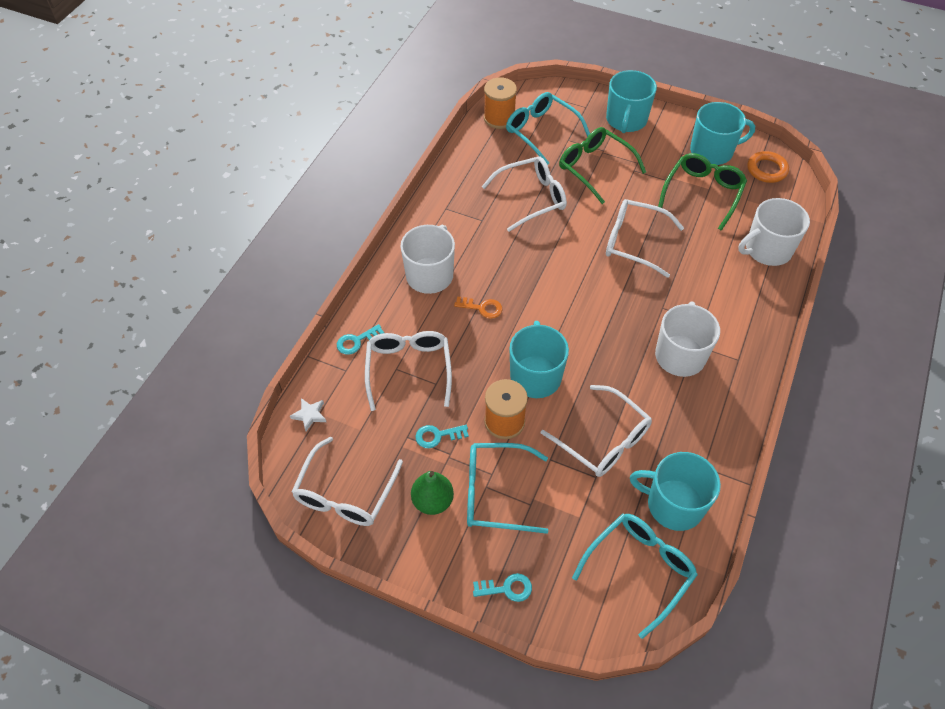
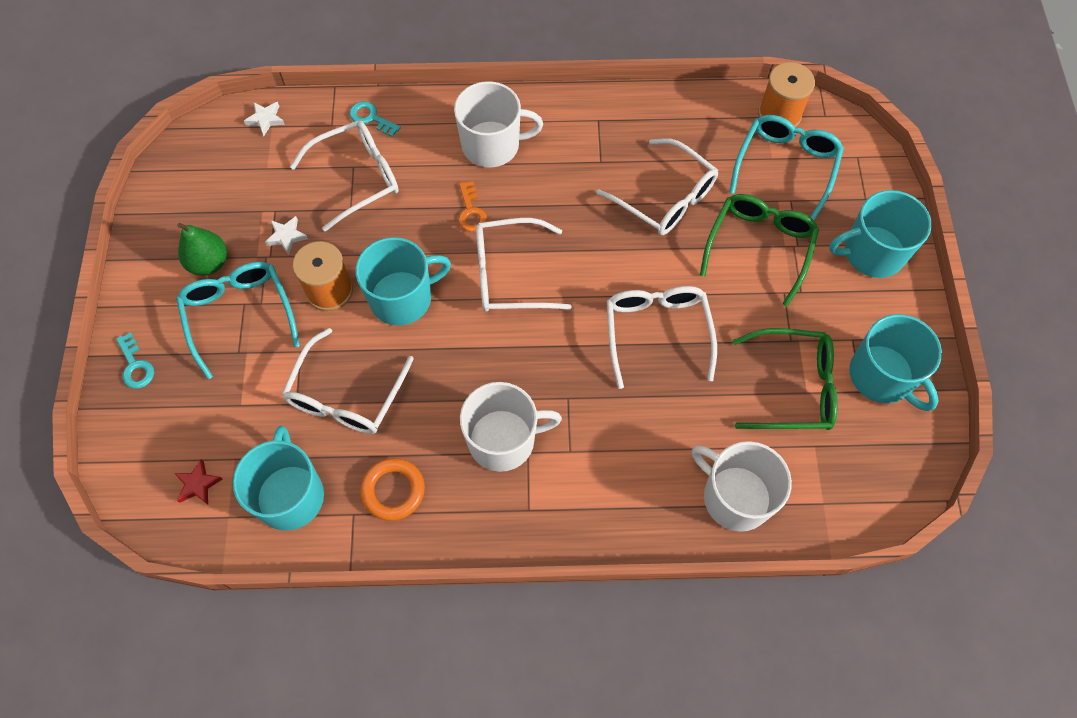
camera: 65 degrees right, 10 degrees up
(345, 493) = (190, 187): white glasses -> white glasses (509, 274)
(437, 436) = (286, 236): turquoise key -> white star
(639, 569) = (198, 484): turquoise glasses -> red star
(766, 170) = (891, 457): orange ring -> orange ring (393, 490)

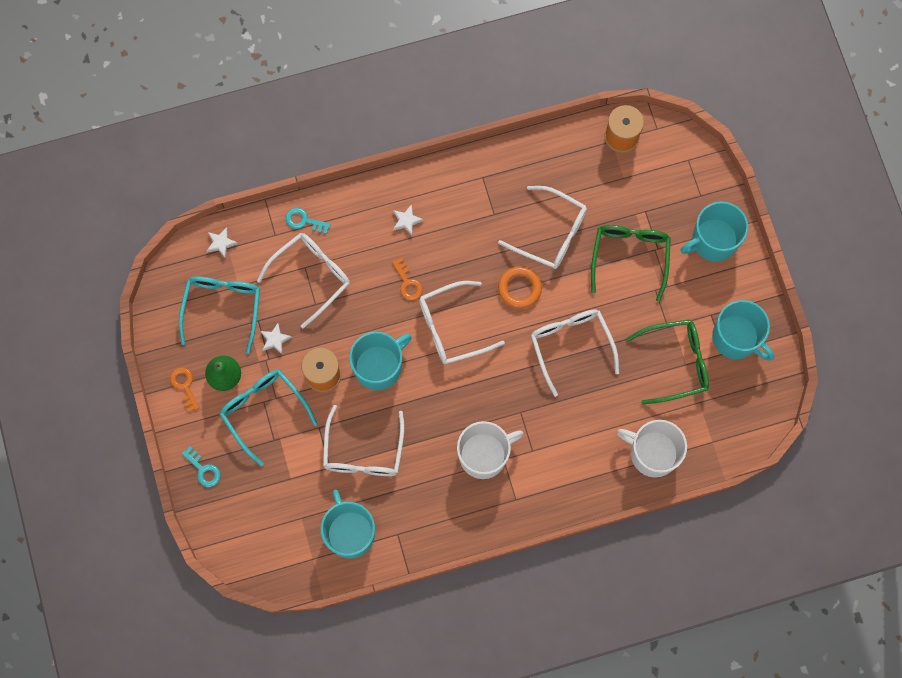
camera: 15 degrees left, 10 degrees up
(155, 262) = (184, 386): none -> orange key
(198, 484) = (283, 542): red star -> none
(393, 490) = (419, 511): orange ring -> orange ring (519, 288)
(492, 145) = (406, 221): white mug -> white star
(786, 166) = (636, 182): turquoise glasses -> turquoise glasses (222, 308)

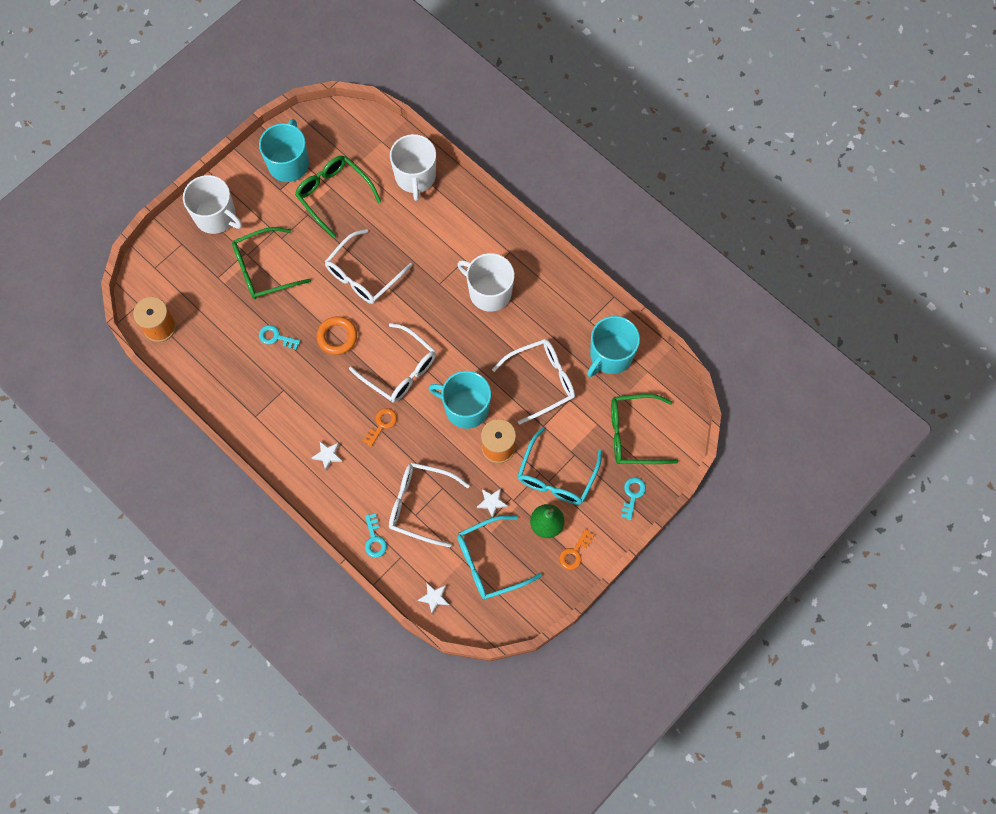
camera: 120 degrees left, 5 degrees down
(260, 506) = (633, 434): none -> green glasses
(551, 233) = (276, 337): white glasses -> turquoise key
(713, 241) = (216, 216): turquoise mug -> white mug

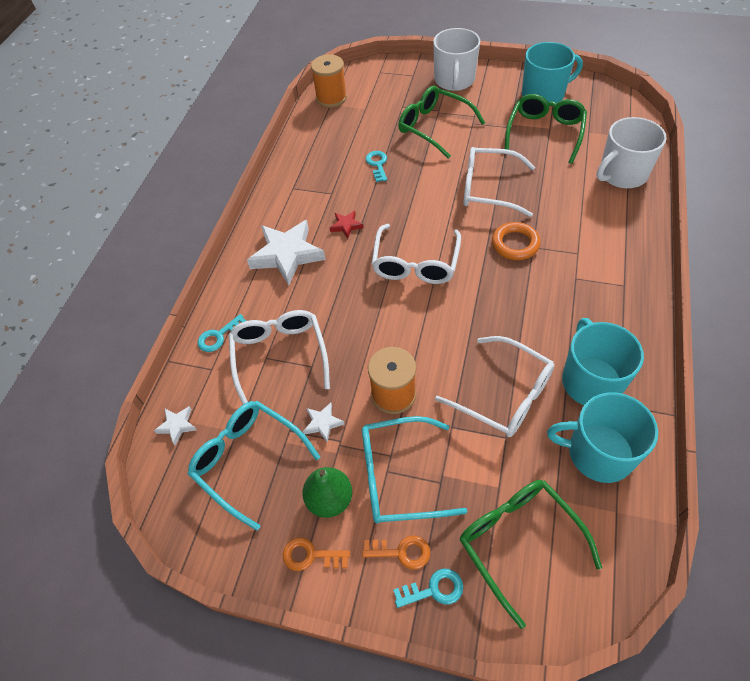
camera: 65 degrees right, 15 degrees down
(328, 397) = (346, 226): none -> red star
(328, 455) = (287, 255): white star -> white star, size x2.20
(337, 337) = (411, 202): orange ring -> orange ring (515, 244)
(381, 424) = (347, 279): orange key -> orange key (401, 552)
(465, 408) = (417, 339): turquoise mug -> turquoise mug (590, 381)
(489, 292) = (563, 291): white mug -> none

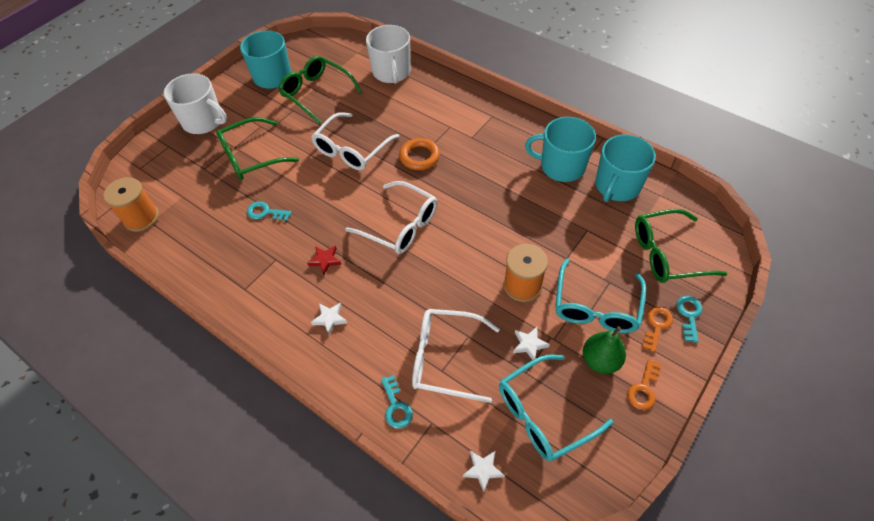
camera: 70 degrees left, 0 degrees up
(287, 255) = (330, 319): white star -> white star, size x0.45
(504, 395) = (552, 217): white glasses -> none

